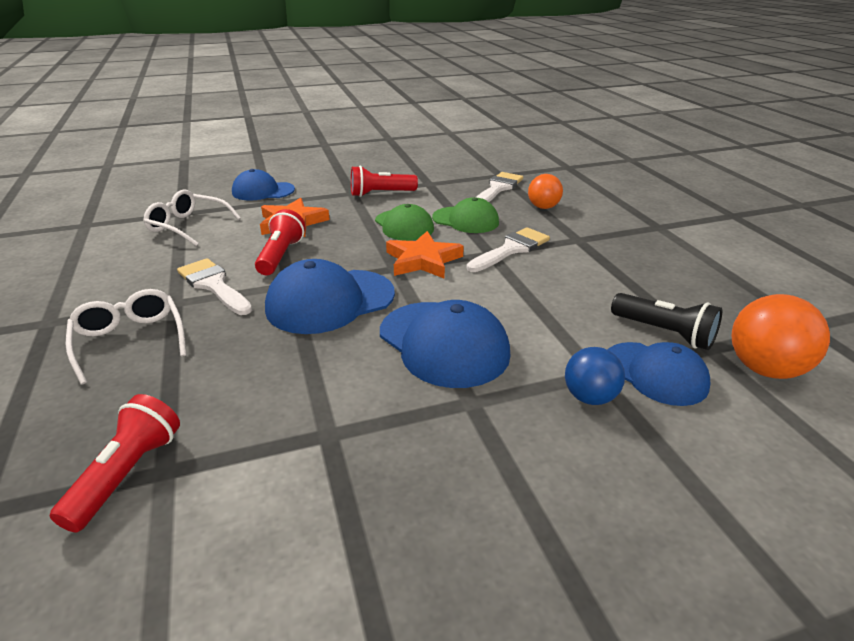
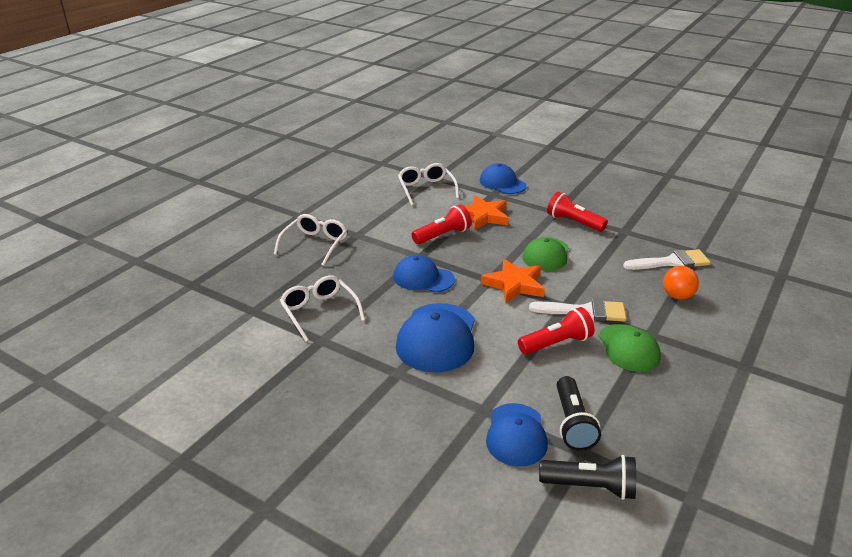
camera: 50 degrees right, 0 degrees up
(127, 474) = (242, 303): red flashlight -> red flashlight (556, 343)
(214, 285) = (386, 235): white brush -> none
(269, 406) = (319, 312): none -> white glasses
(330, 301) = (423, 278): blue cap -> blue cap, size x0.67
(465, 220) = (595, 273): green cap -> green cap (628, 348)
(589, 397) = (456, 415): blue ball -> none
(765, 369) = (590, 487): orange ball -> black flashlight

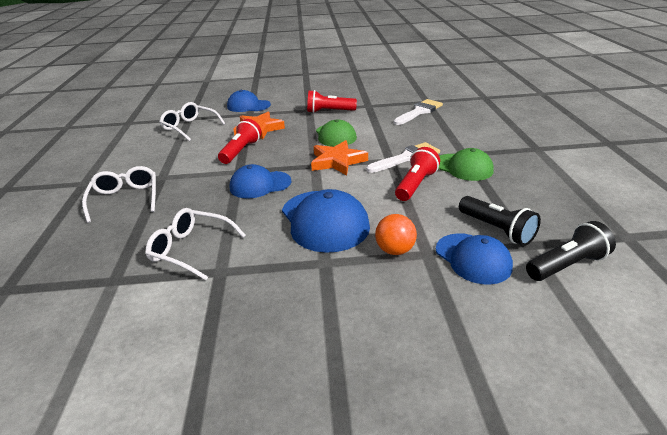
camera: 35 degrees left, 0 degrees up
(677, 296) = (448, 128): orange ball -> orange ball (395, 250)

